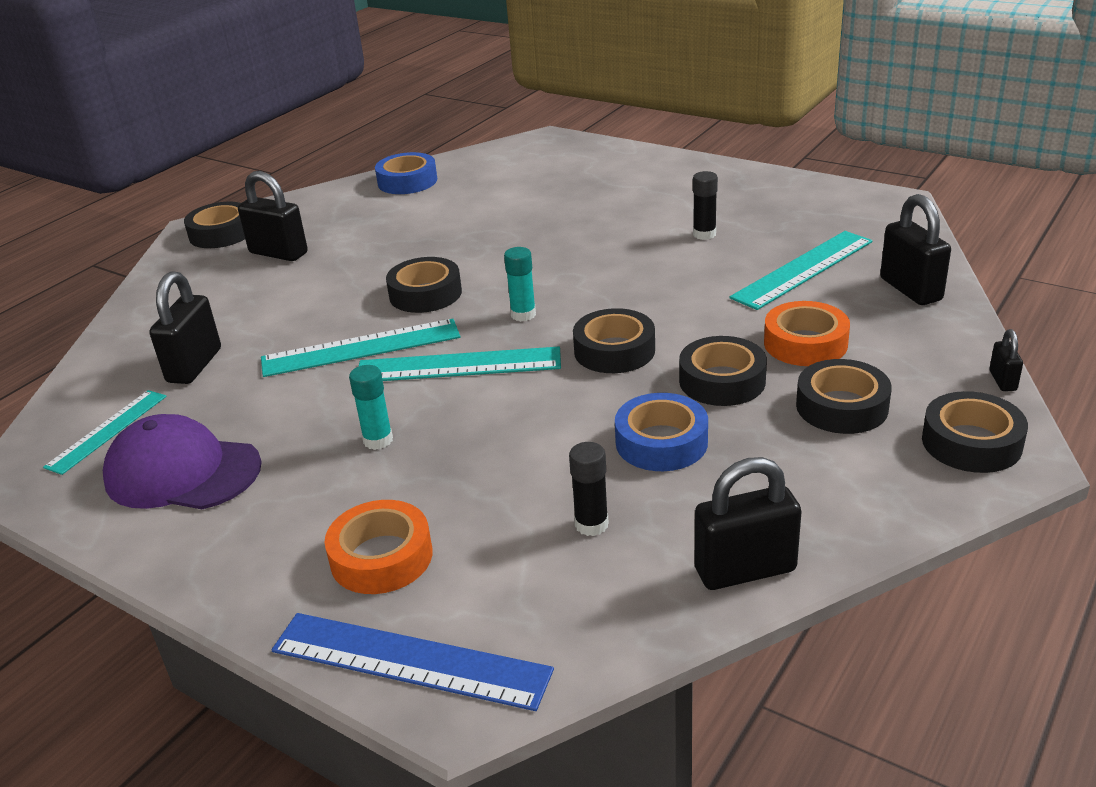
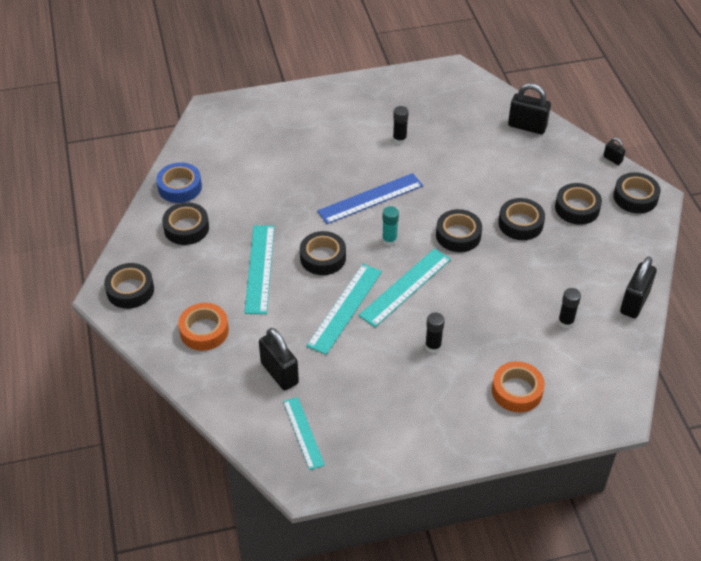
camera: 50 degrees left, 15 degrees up
(182, 472) = (377, 422): purple cap -> none
(278, 253) = (194, 282): black padlock -> none
(353, 212) = (186, 228): none -> black tape
(378, 440) = (433, 346): turquoise glue stick -> black glue stick
(410, 661) = (585, 416): blue ruler -> blue ruler (370, 198)
(661, 442) = (539, 269): blue tape -> none
(803, 269) = (471, 138): turquoise ruler -> turquoise ruler (260, 268)
(805, 343) = (525, 183): orange tape -> orange tape (204, 331)

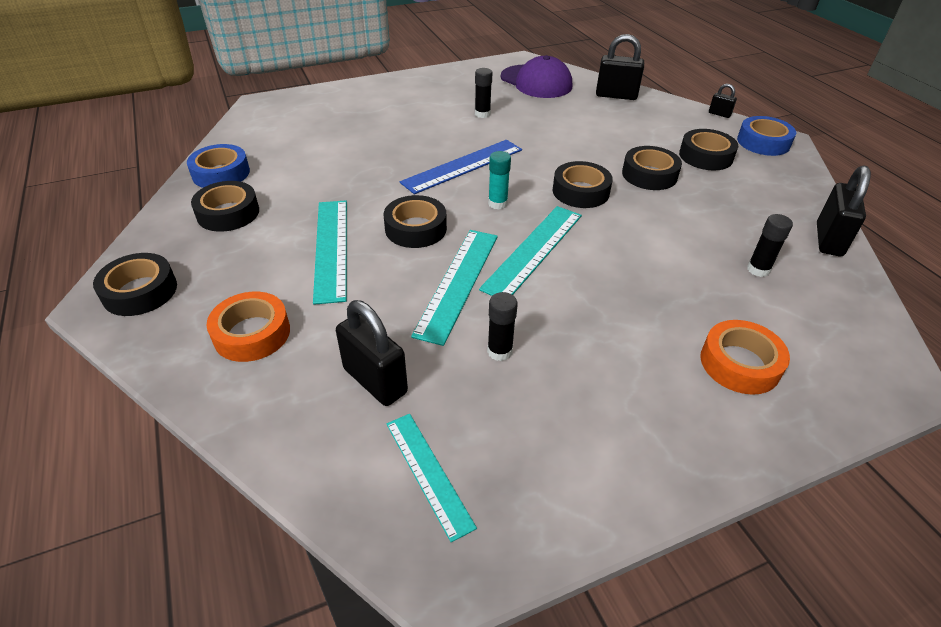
camera: 10 degrees left, 5 degrees down
(433, 346) = (596, 318): black glue stick -> black glue stick (499, 351)
(458, 101) = (536, 82): none -> purple cap
(635, 197) = (763, 142): black tape -> blue tape

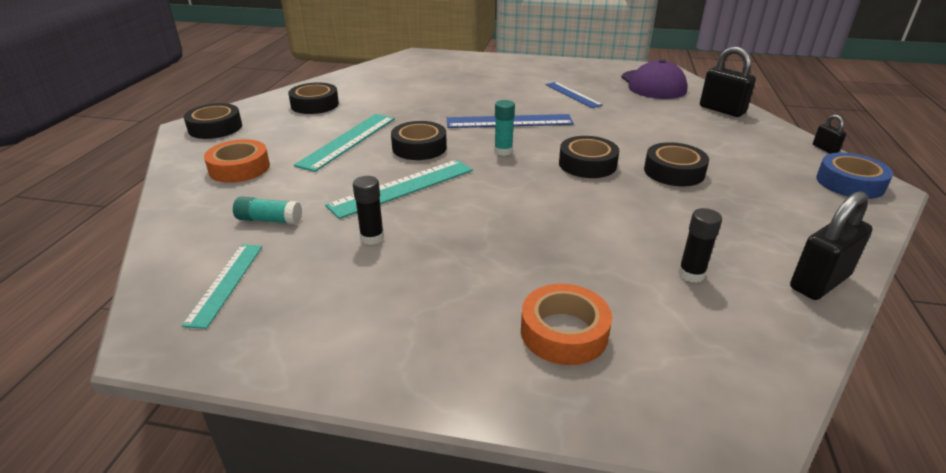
camera: 35 degrees right, 10 degrees down
(221, 173) = (340, 84): blue tape -> none
(375, 381) = (269, 220): black padlock -> turquoise glue stick
(482, 114) = (572, 94): black glue stick -> blue ruler
(533, 250) = (489, 188): turquoise ruler -> none
(706, 156) = (759, 175): black tape -> none

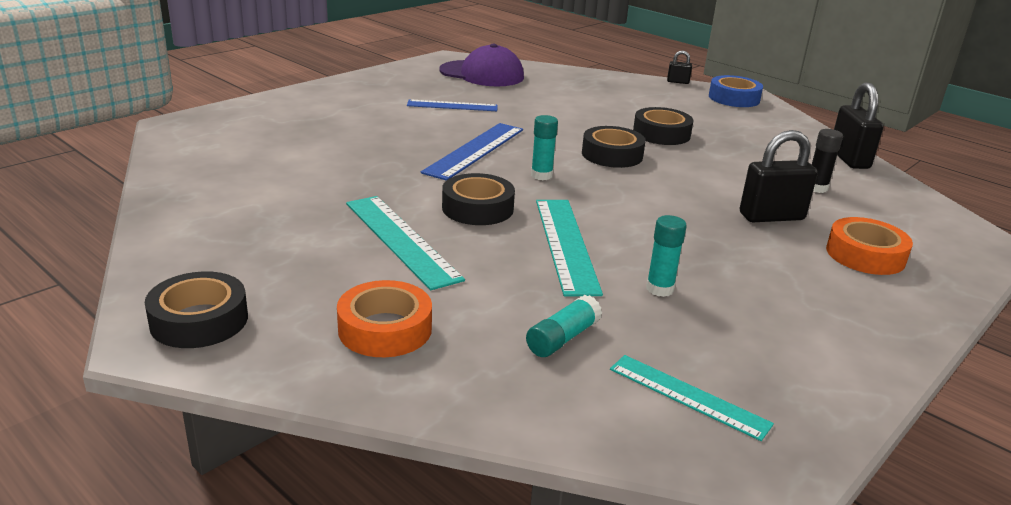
camera: 60 degrees left, 5 degrees down
(315, 104) = (240, 229): black tape -> none
(372, 238) = (659, 289): black glue stick -> turquoise glue stick
(722, 110) = (571, 77): black padlock -> black padlock (771, 217)

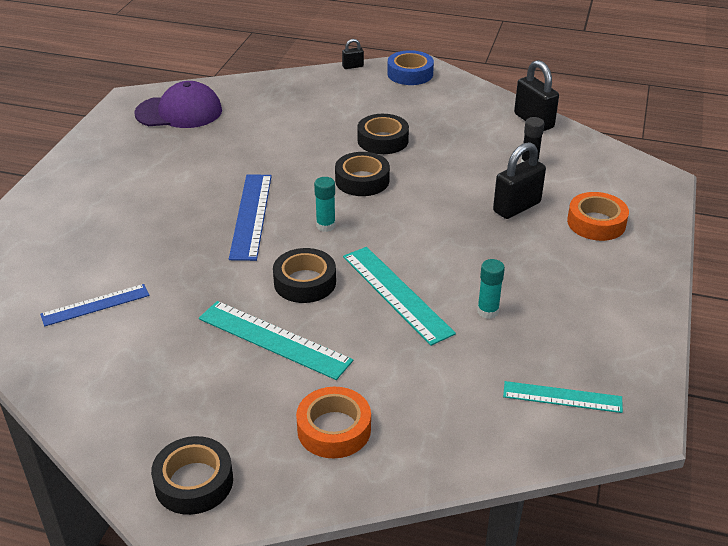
camera: 25 degrees left, 10 degrees up
(452, 106) = (187, 165): blue ruler -> blue ruler (95, 305)
(562, 338) = (456, 384): turquoise glue stick -> none

